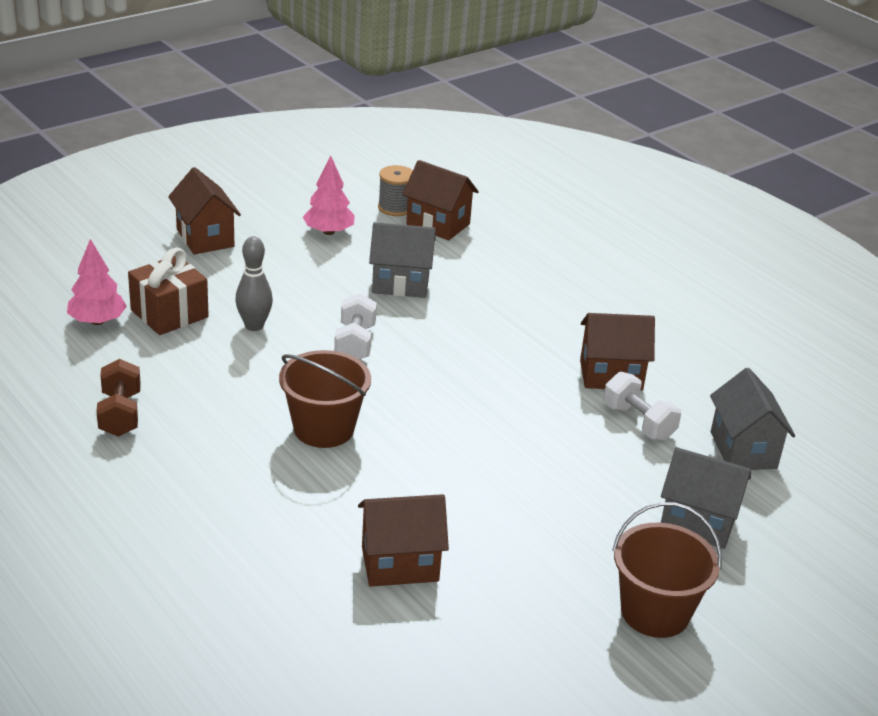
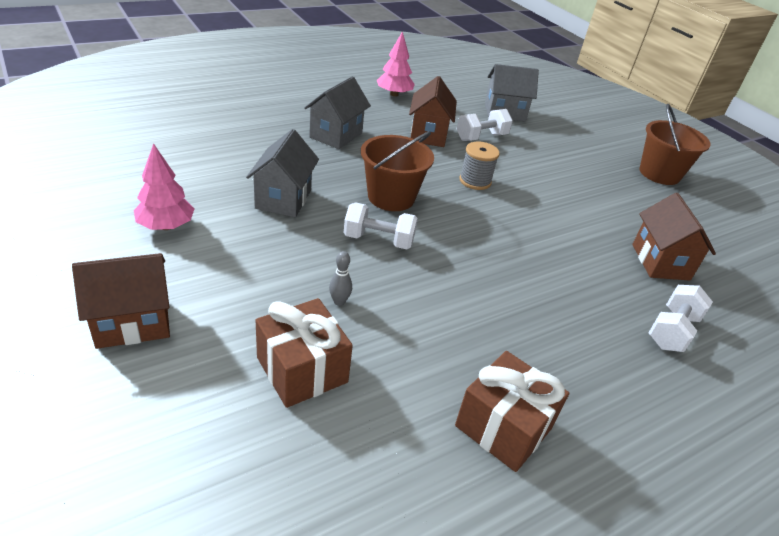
camera: 85 degrees left, 5 degrees up
(97, 321) = (305, 446): pink tree -> pink tree (394, 94)
(120, 414) = (503, 427): brown dumbbell -> brown gift
(254, 326) = (339, 301): grey bowling pin -> grey bowling pin, size x0.58
(265, 548) = (672, 331): none -> white dumbbell
(324, 428) = (507, 277): brown bucket -> brown bucket (391, 197)
(395, 207) = (138, 178): grey spool -> grey spool (475, 181)
(438, 224) = (185, 161): brown house -> none
(698, 522) = (576, 142): grey house -> grey house (336, 135)

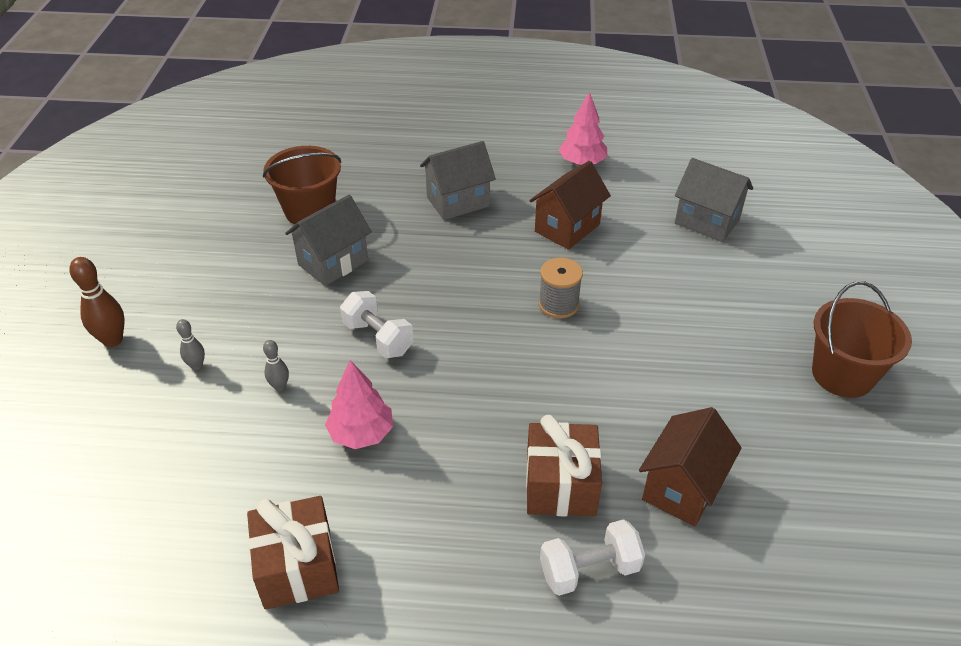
camera: 40 degrees right, 5 degrees up
(132, 323) = (113, 340): brown house -> brown bowling pin
(166, 226) = (211, 259): pink tree -> pink tree (361, 433)
(246, 313) = (197, 366): none -> grey bowling pin
(302, 370) = (191, 435): brown gift -> brown gift (560, 486)
(391, 197) = (440, 294): brown bucket -> brown bucket (309, 211)
(481, 137) = (632, 249): white dumbbell -> none

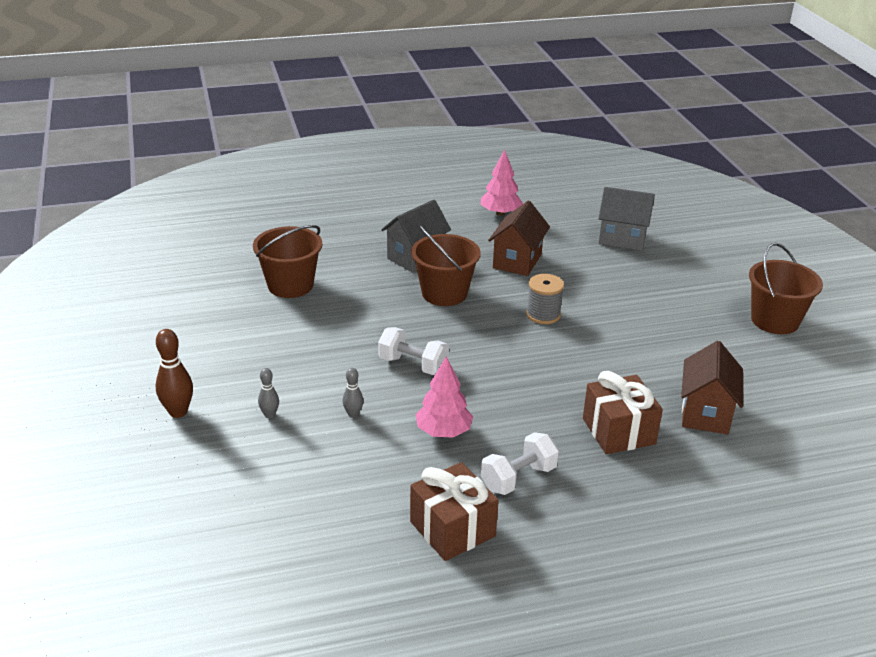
camera: 20 degrees left, 10 degrees down
(333, 262) = (338, 319): grey house -> none
(463, 253) = (444, 293): none -> brown bucket
(589, 570) = (671, 477): white dumbbell -> white dumbbell (518, 478)

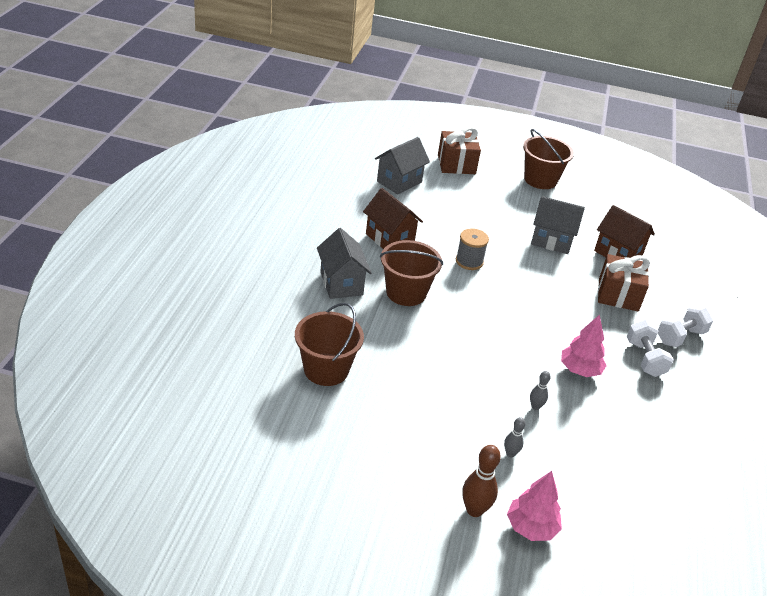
camera: 65 degrees left, 5 degrees up
(413, 365) = (491, 350): white dumbbell -> white dumbbell (680, 336)
(452, 529) = (683, 411): brown gift -> brown gift (456, 164)
(500, 213) = (312, 214): pink tree -> pink tree (531, 527)
(659, 358) = (551, 241): none -> grey house

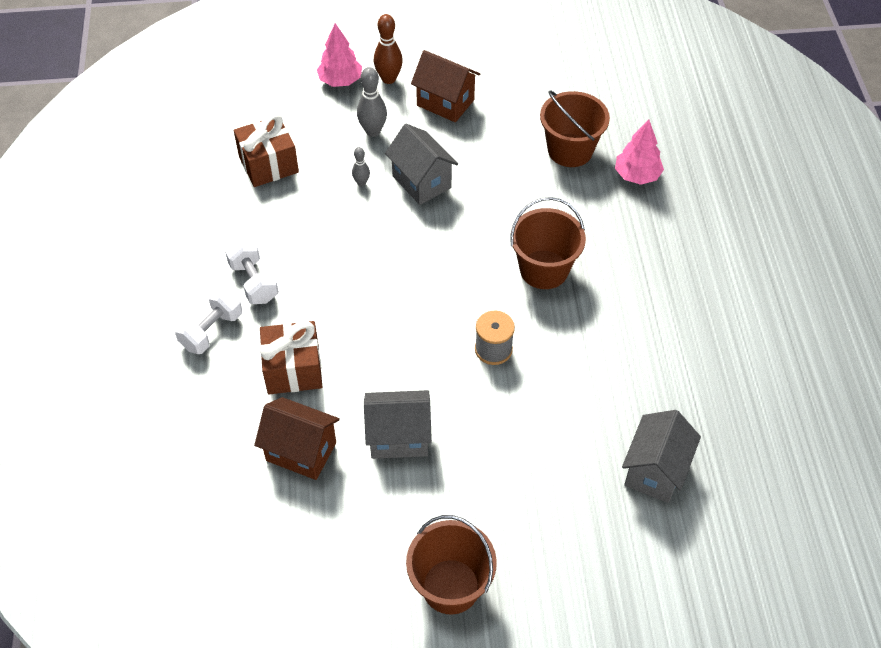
camera: 165 degrees right, 15 degrees up
(341, 283) = (618, 254): grey house -> grey house (421, 182)
(389, 239) = (605, 346): brown house -> brown house (445, 103)
(456, 164) = (595, 561): brown gift -> brown gift (268, 164)
(510, 453) = (373, 131): grey bowling pin -> grey bowling pin, size x1.72
(579, 370) = (325, 240): pink tree -> pink tree (637, 175)

